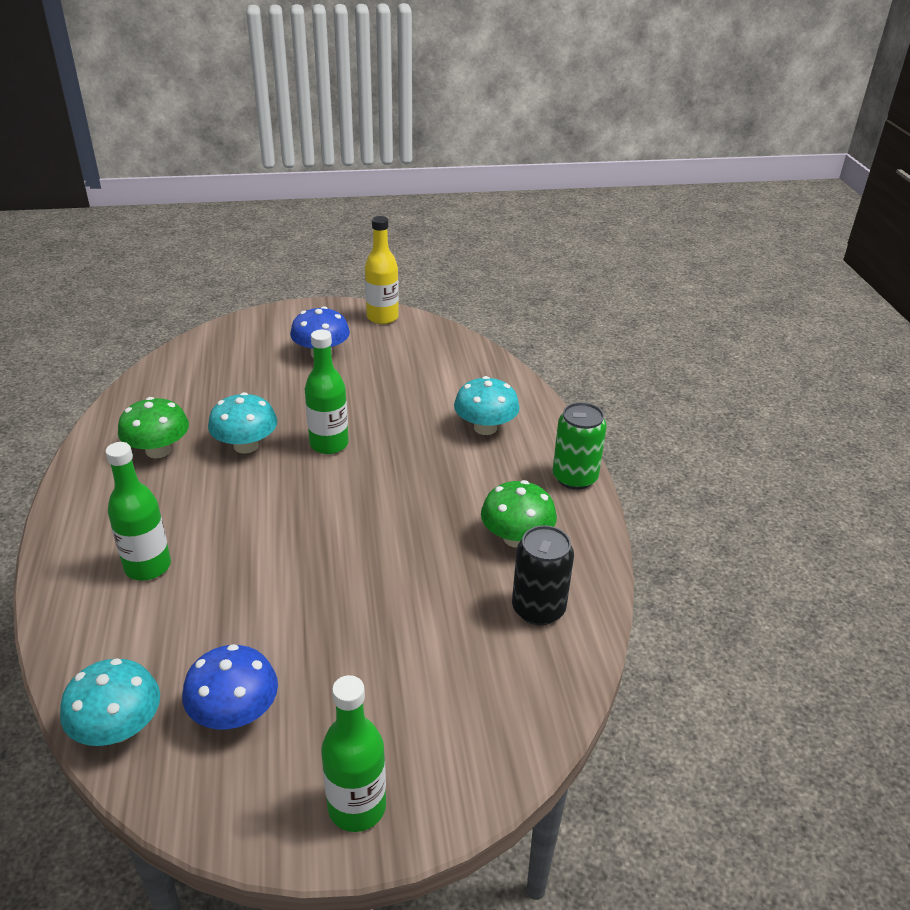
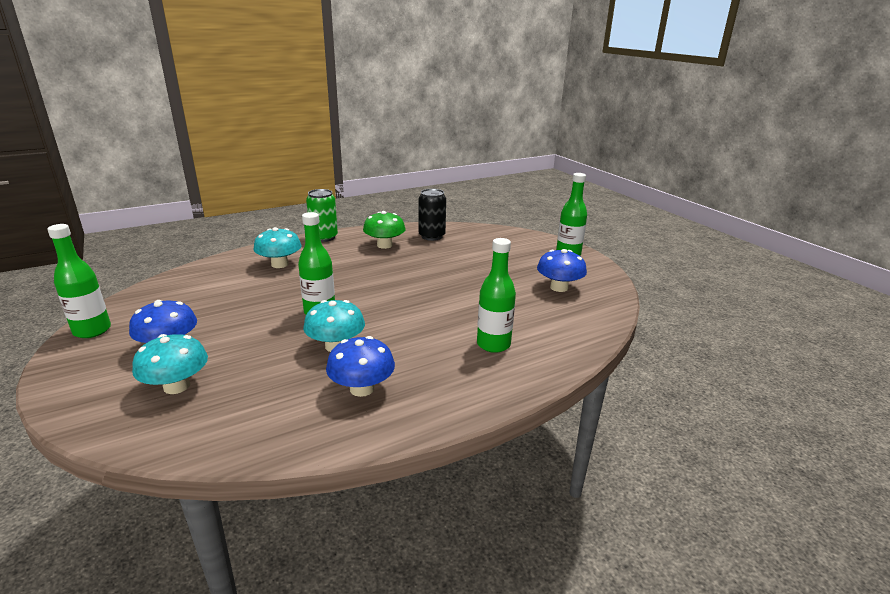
camera: 110 degrees left, 10 degrees down
(118, 728) = (602, 314): turquoise mushroom -> turquoise mushroom (177, 386)
(158, 450) = (362, 388): green mushroom -> blue mushroom
(382, 317) = (92, 330): yellow bottle -> green bottle

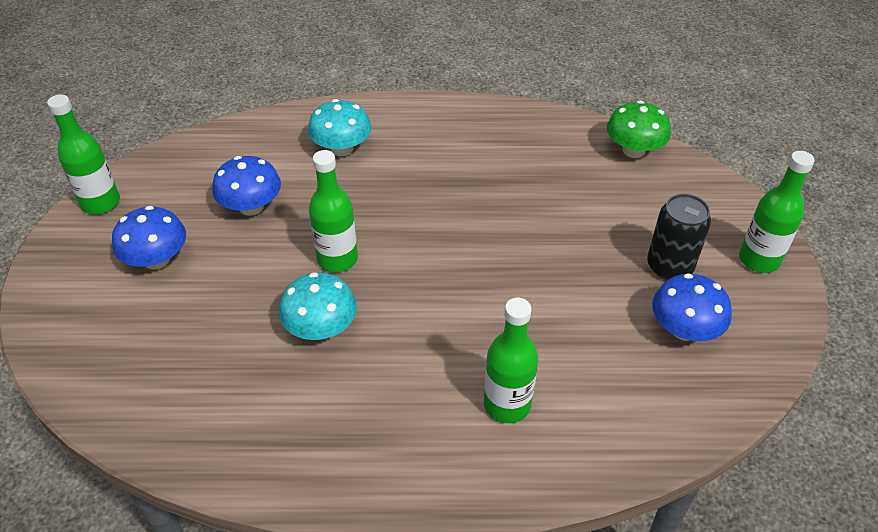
camera: 30 degrees right, 20 degrees up
(177, 386) = (136, 325): turquoise mushroom -> none
(324, 237) = (426, 107): green can -> none
(362, 388) = (308, 411): blue mushroom -> blue mushroom (251, 207)
(384, 245) = (496, 150): green mushroom -> green mushroom (634, 150)
(431, 236) = (575, 149): black can -> black can (669, 266)

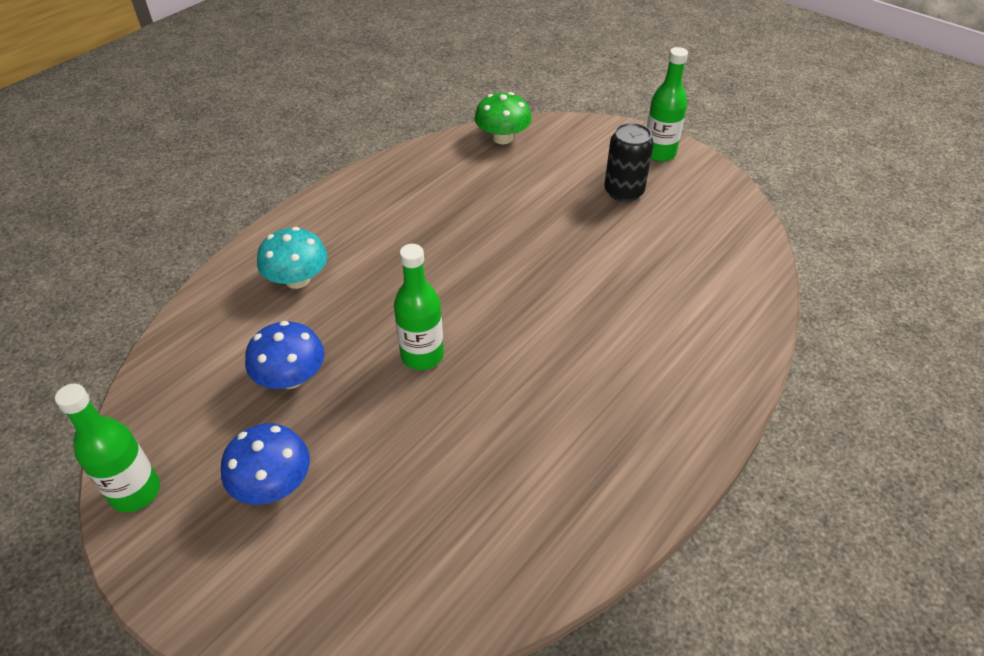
camera: 50 degrees left, 0 degrees up
(321, 328) = (486, 408): turquoise mushroom -> none
(507, 405) = (665, 344): green bottle -> none
(684, 329) = (682, 220): blue mushroom -> none

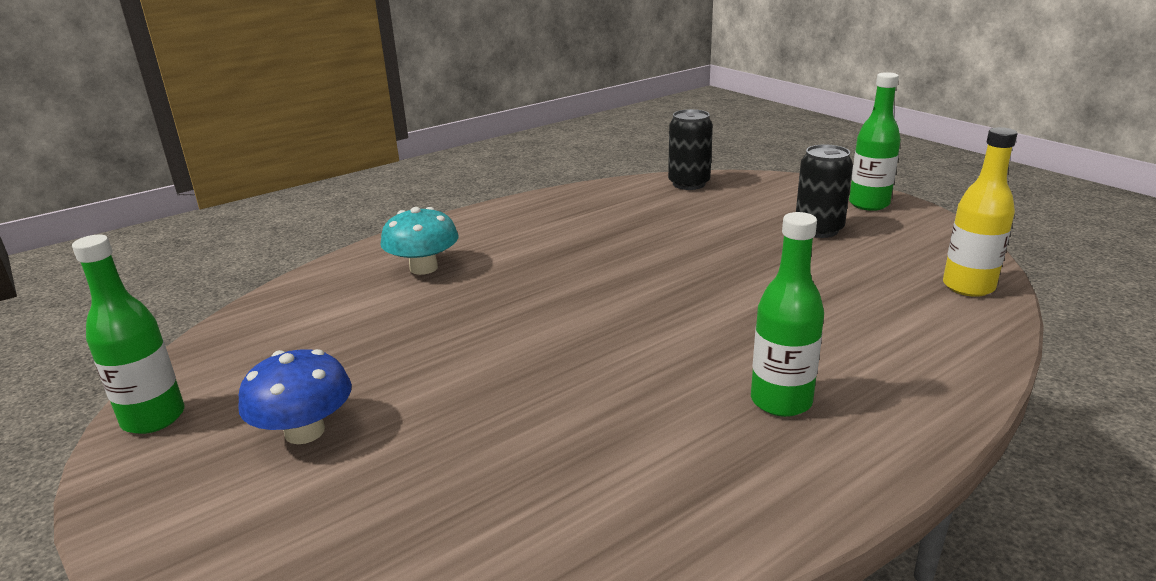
camera: 15 degrees right, 20 degrees down
(291, 377) = (375, 342): blue mushroom -> none
(422, 355) = (531, 339): green bottle -> green bottle (781, 401)
(502, 138) = (689, 184): green mushroom -> black can
(745, 250) = (968, 287): none -> yellow bottle

